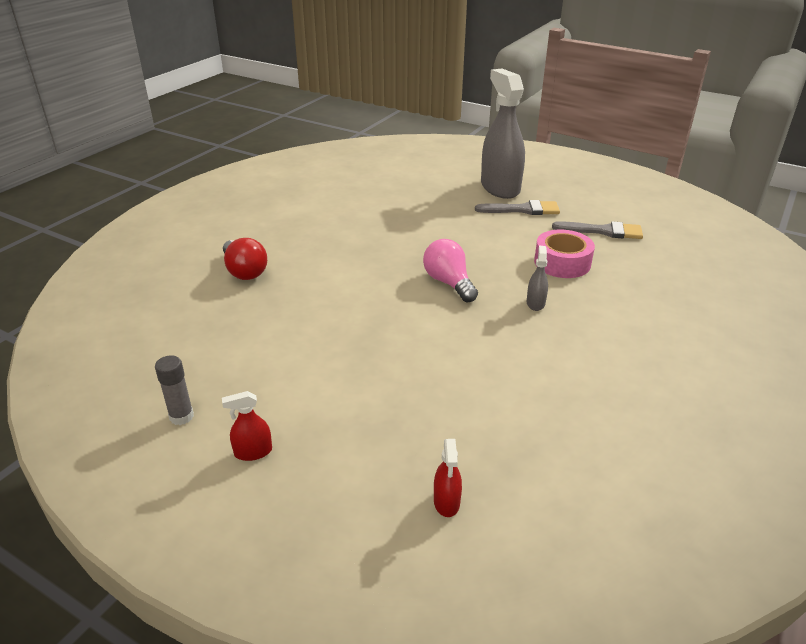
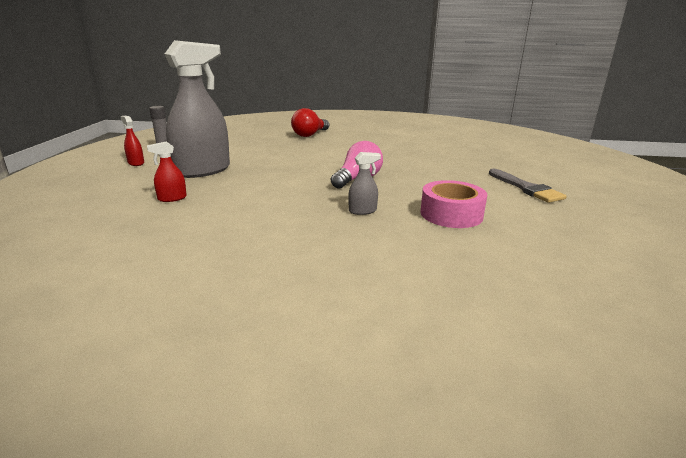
camera: 65 degrees right, 10 degrees down
(446, 502) = (88, 212): red spray bottle -> red spray bottle (172, 198)
(500, 188) = (550, 176): grey spray bottle -> grey spray bottle (203, 170)
(603, 231) = (553, 227): grey brush -> none

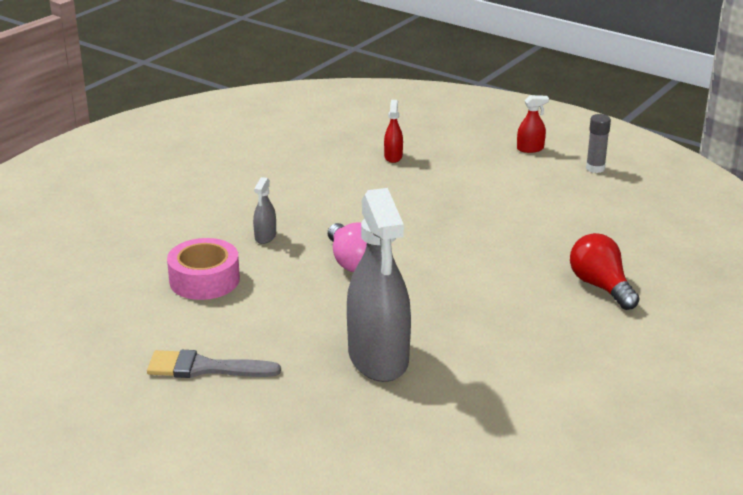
camera: 120 degrees right, 5 degrees up
(203, 170) = (469, 180): grey spray bottle -> grey spray bottle (378, 358)

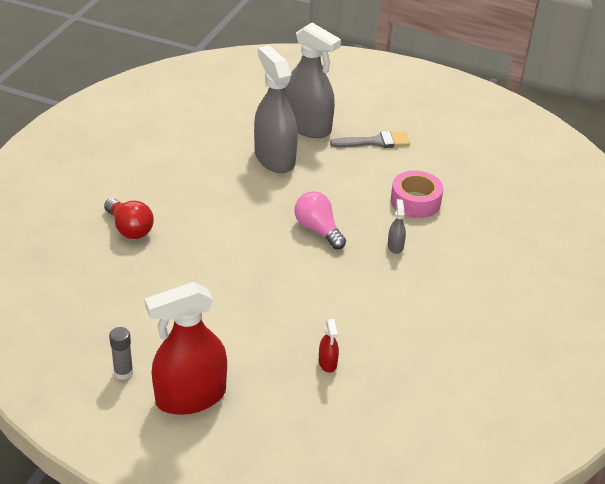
camera: 165 degrees right, 10 degrees up
(302, 407) = (307, 126): none -> grey spray bottle
(530, 149) = (190, 397): red spray bottle -> red spray bottle, size x2.46

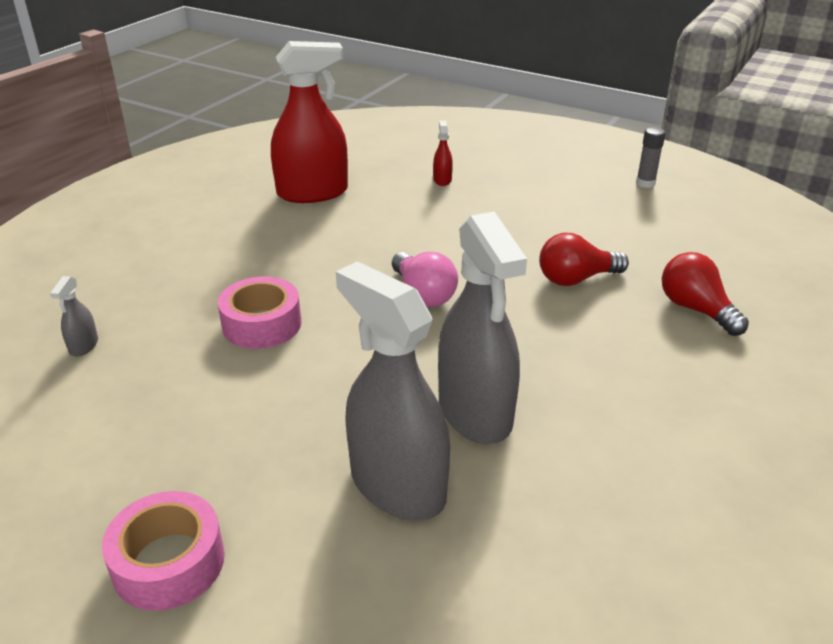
camera: 170 degrees left, 5 degrees down
(190, 397) = (575, 167): red spray bottle -> red spray bottle (312, 192)
(209, 249) = (576, 279): none -> red light bulb
(375, 142) = (272, 438): grey brush -> none
(393, 98) = (169, 562): none -> pink tape
(395, 246) = (323, 270): grey spray bottle -> grey spray bottle (84, 346)

